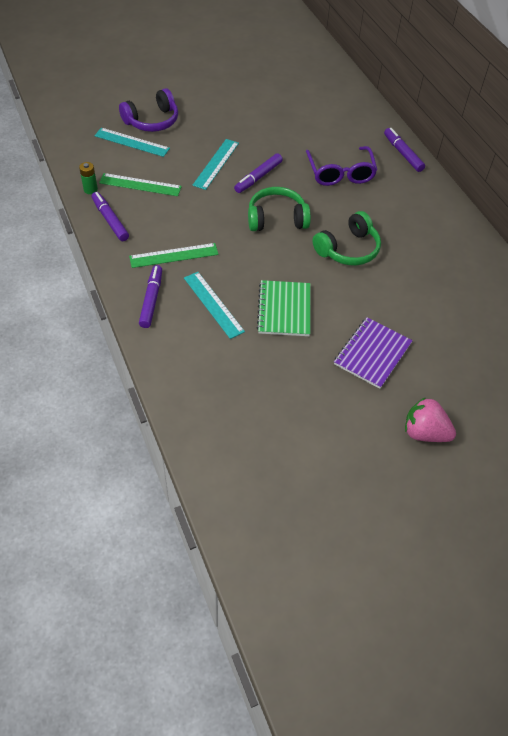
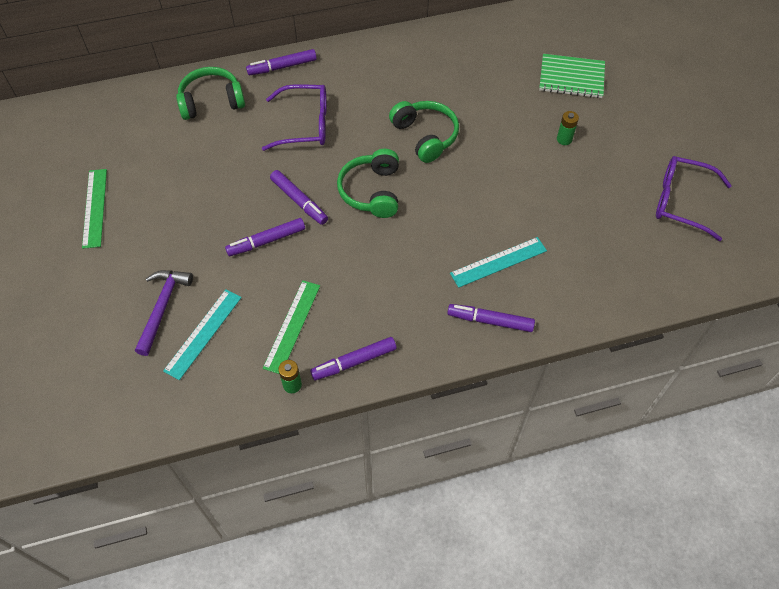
camera: 80 degrees left, 5 degrees up
(152, 121) = (163, 307): purple headphones -> purple hammer
(174, 255) = (421, 295): green ruler -> green ruler (94, 208)
(216, 164) = (266, 241): turquoise ruler -> purple marker
(284, 309) = (507, 200): green notebook -> green notebook (571, 78)
(310, 455) = (681, 202): none -> purple glasses
(350, 119) = (211, 101): none -> green headphones
(372, 354) = (564, 139): purple notebook -> green battery
(424, 432) = (650, 118): pink strawberry -> none

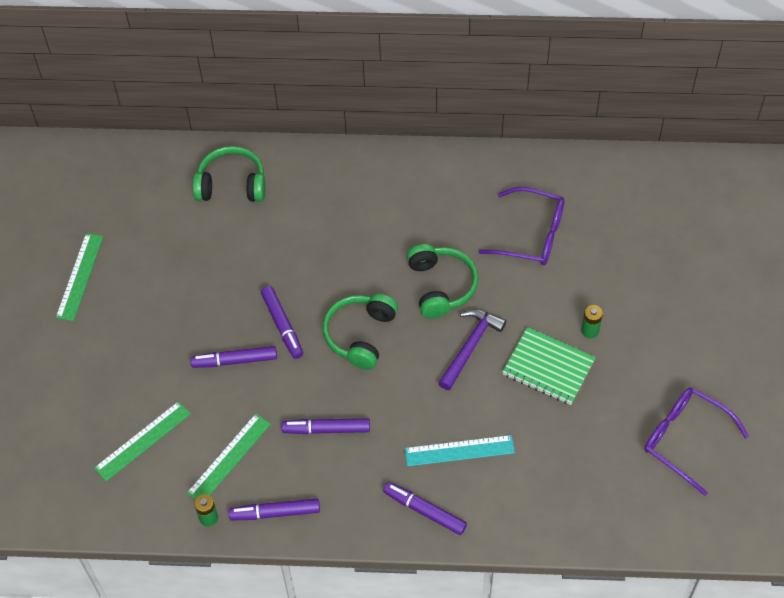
camera: 20 degrees right, 0 degrees up
(163, 307) = (113, 402): purple hammer -> purple hammer (470, 346)
(203, 333) = (142, 441): turquoise ruler -> green ruler
(282, 67) = (319, 161): purple marker -> purple marker (326, 429)
(305, 125) = (319, 238): purple glasses -> purple glasses (532, 235)
(571, 78) = (632, 257): green notebook -> green notebook (548, 367)

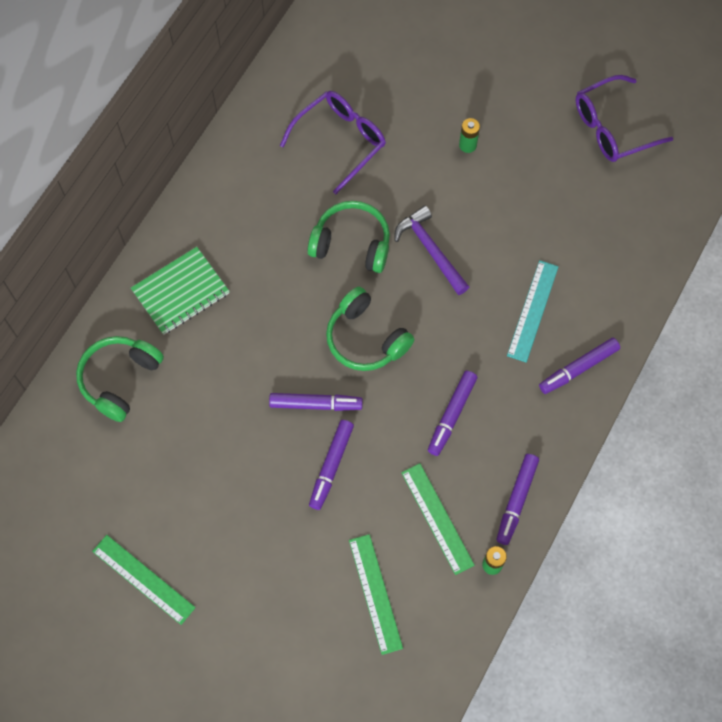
camera: 65 degrees left, 10 degrees up
(548, 367) = (487, 197): green notebook -> green notebook (181, 292)

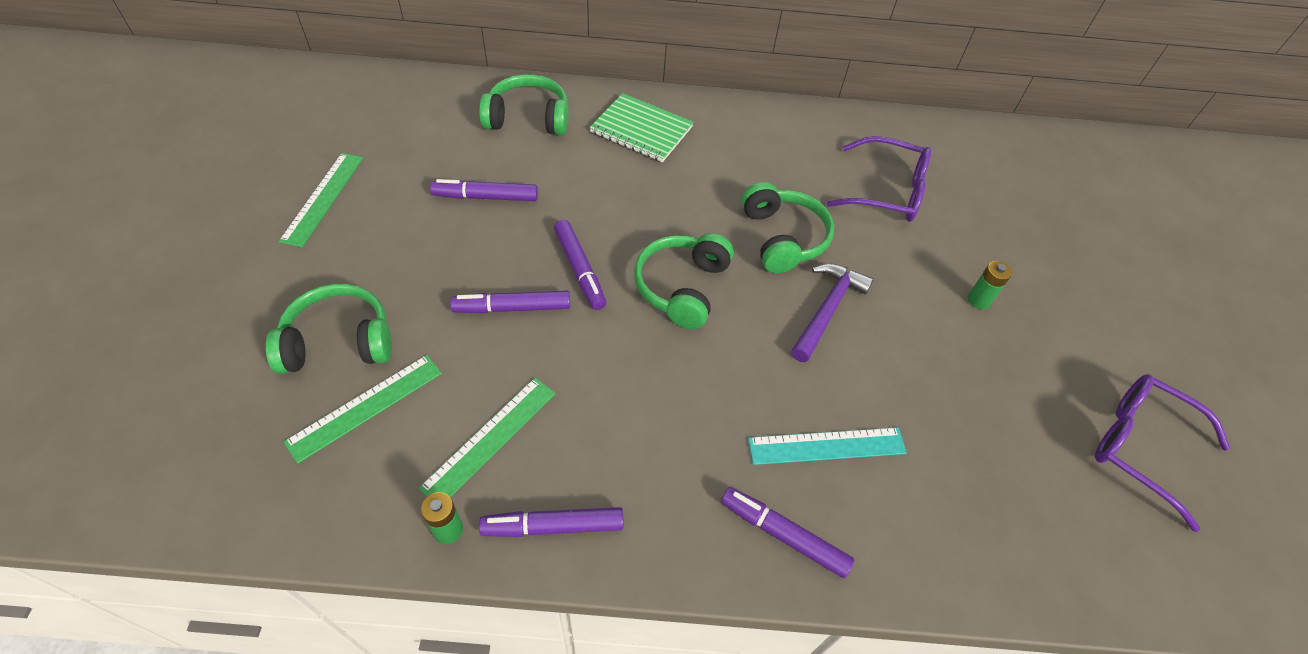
camera: 60 degrees right, 15 degrees down
(308, 599) = (338, 342): none -> green headphones
(451, 415) = (635, 405): purple marker -> purple marker (486, 197)

